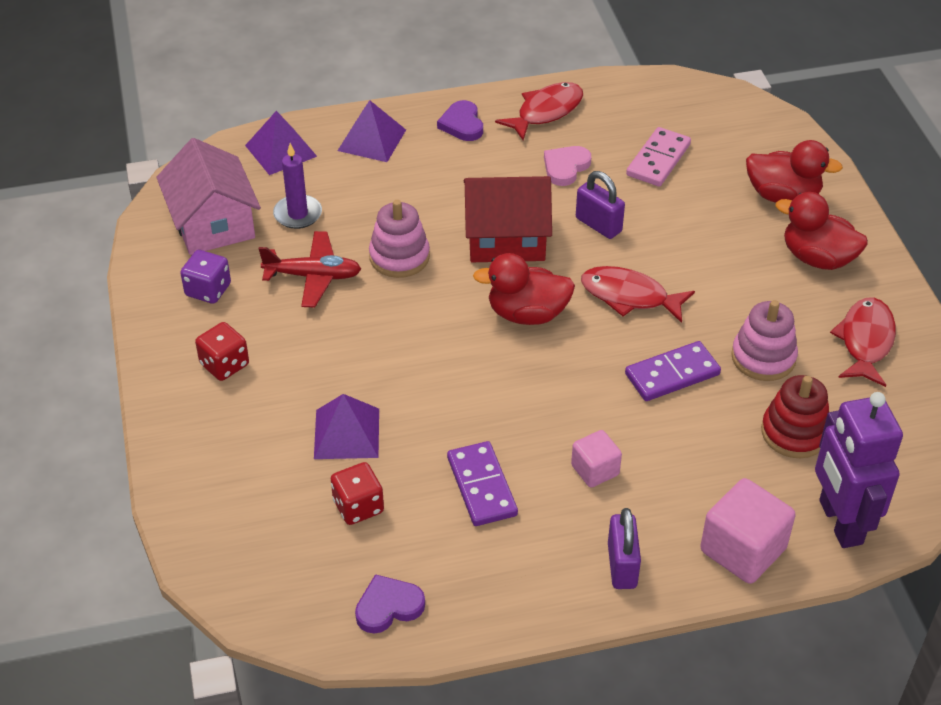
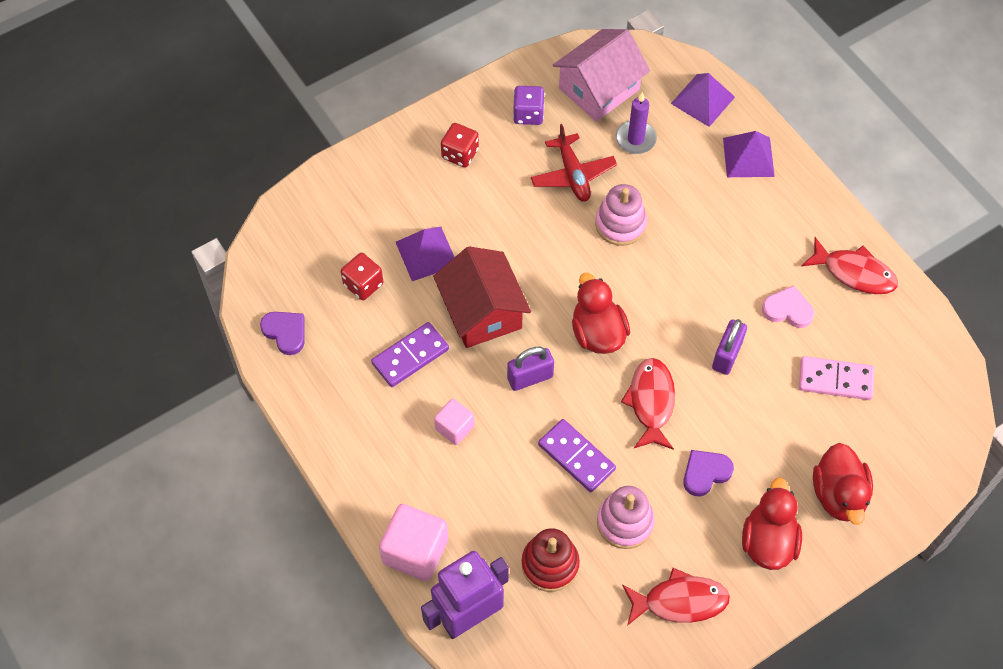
camera: 70 degrees right, 15 degrees up
(462, 124) = (803, 215): purple heart -> purple heart (705, 473)
(506, 238) = (677, 291): red house -> red house (482, 311)
(622, 566) = (371, 471): purple padlock -> purple padlock (530, 377)

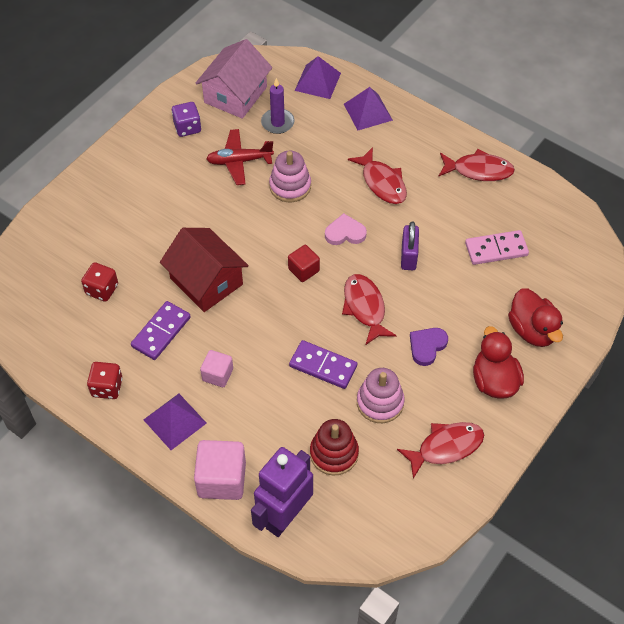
camera: 20 degrees left, 5 degrees down
(285, 332) = (50, 345): purple heart -> none
(426, 253) = (145, 251): purple pyramid -> purple pyramid (175, 421)
(460, 154) = (144, 171): red dice -> red dice (107, 387)
(530, 377) = (263, 319): purple padlock -> none
(573, 175) = (239, 161): red plane -> red plane turned 120 degrees clockwise
(597, 333) = (303, 270): red duck -> red cube
(731, 253) = (382, 183): none -> red fish
(787, 309) = (440, 210): pink heart -> pink heart (345, 233)

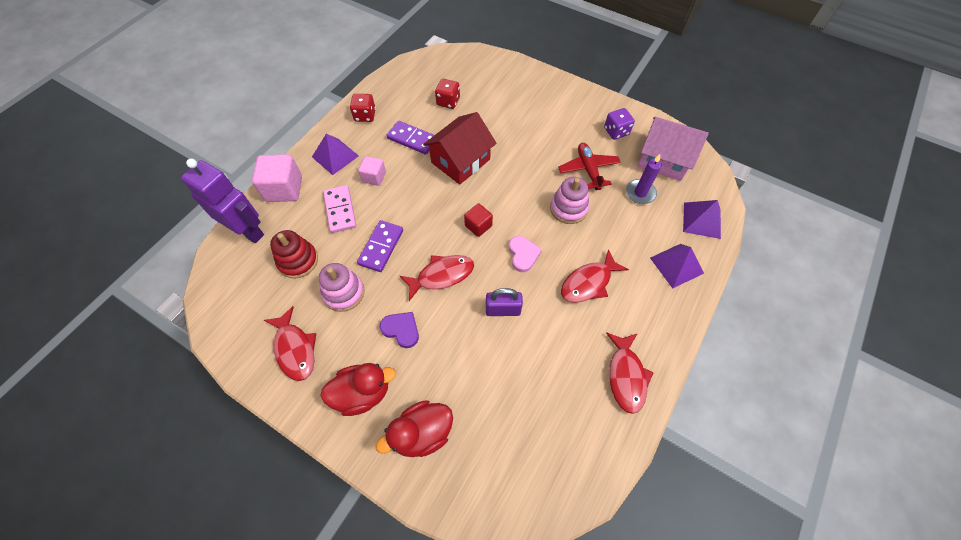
camera: 85 degrees right, 5 degrees up
(496, 249) = (522, 395): pink domino -> pink domino (340, 210)

